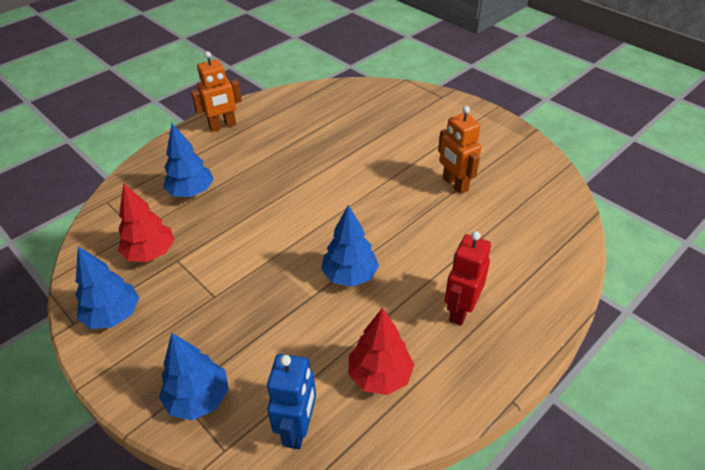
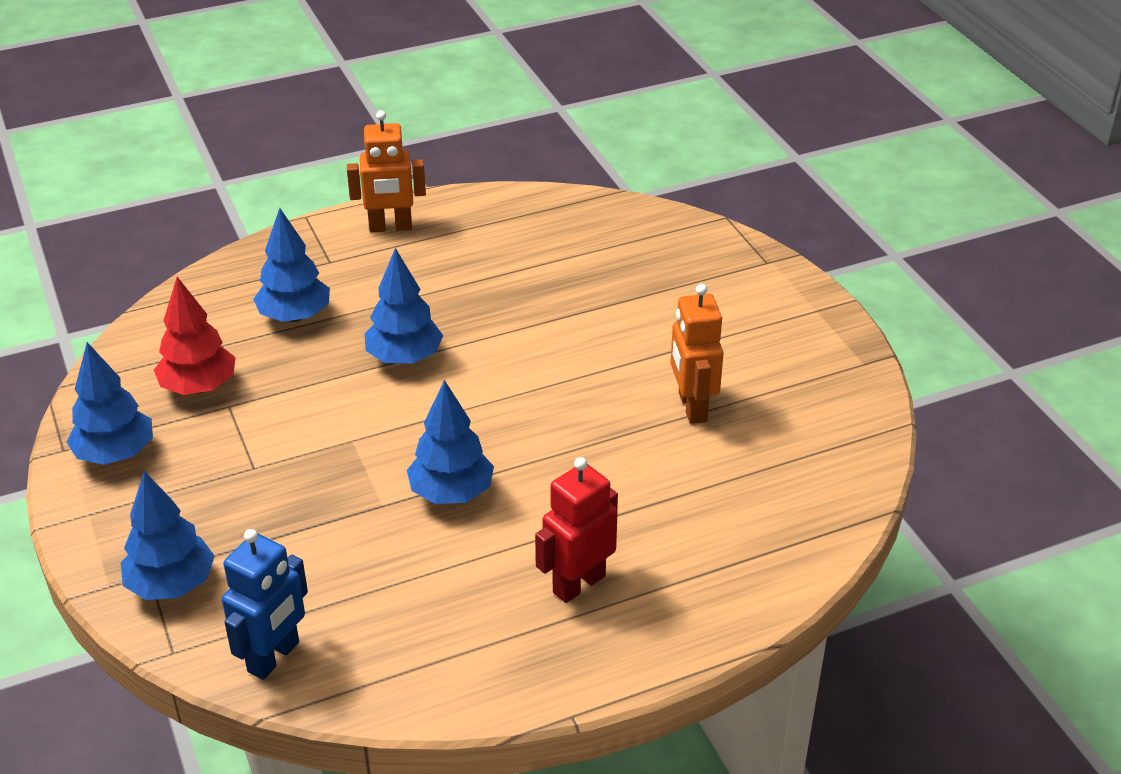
camera: 20 degrees right, 5 degrees down
(273, 200) = (404, 358): none -> blue tree
(380, 375) = (414, 630): red tree -> none

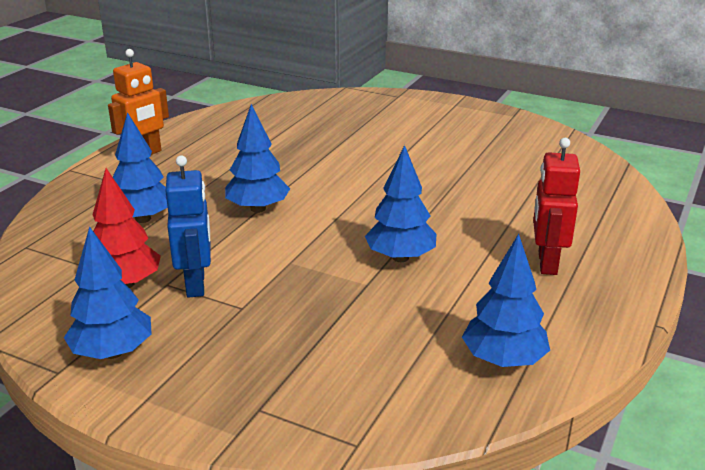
camera: 40 degrees left, 10 degrees down
(171, 585) = (288, 405): blue tree -> blue tree (503, 360)
(274, 657) = (435, 403): blue robot -> blue robot (196, 284)
(691, 407) = (464, 163): orange robot -> none

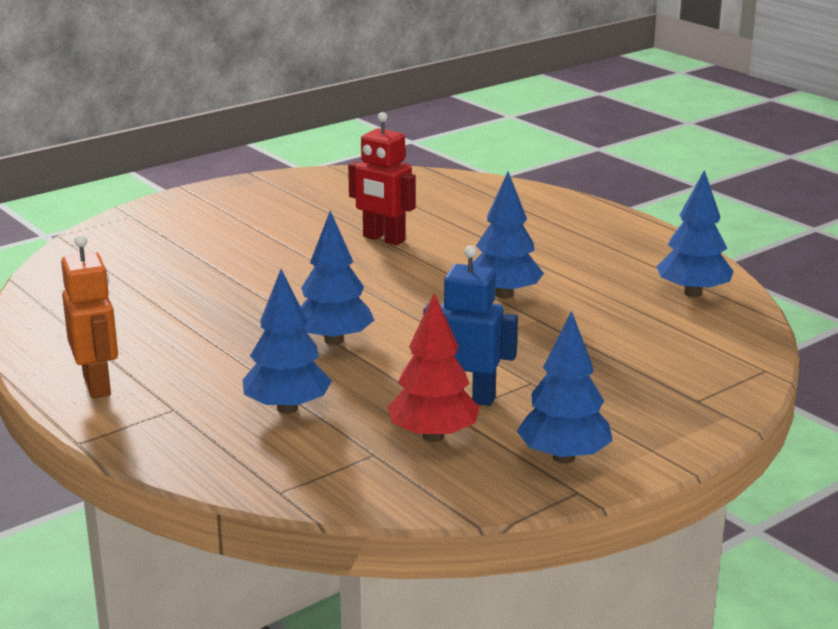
camera: 65 degrees left, 5 degrees down
(546, 263) = (566, 242): red robot -> red robot (383, 239)

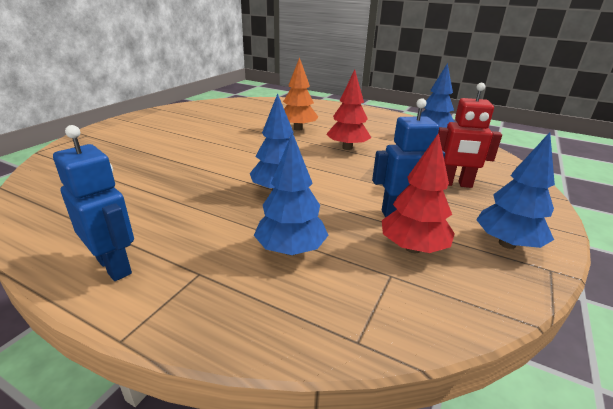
camera: 25 degrees left, 5 degrees up
(97, 385) = (114, 266): orange robot -> blue robot
(383, 239) = (254, 129): red robot -> red robot (455, 184)
(458, 248) = (298, 129): none -> orange tree
(504, 294) = (347, 148): blue tree -> red tree

